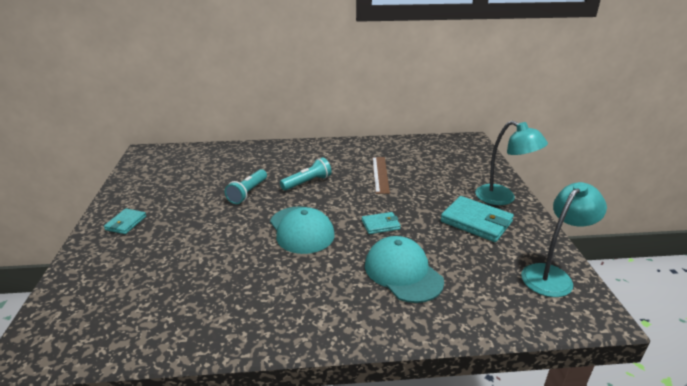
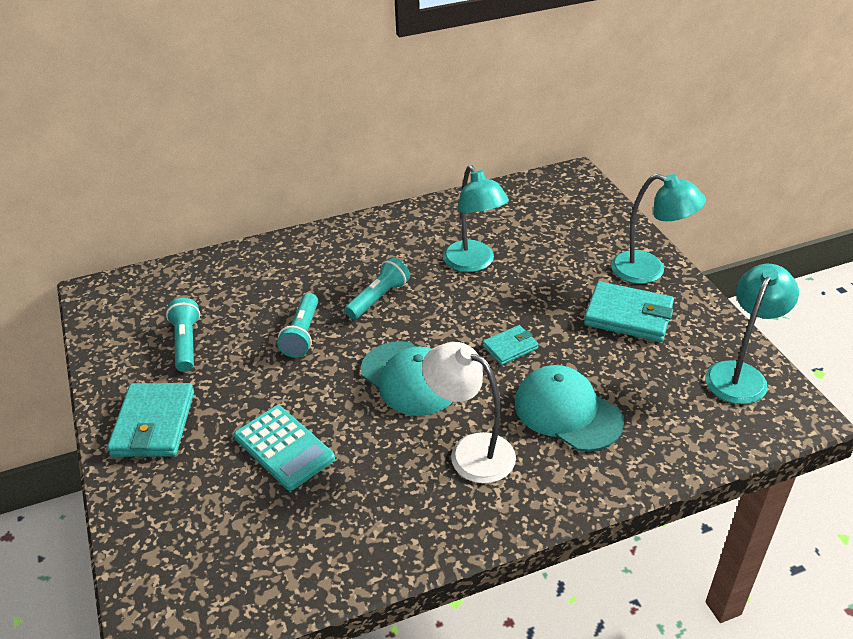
camera: 15 degrees left, 10 degrees up
(126, 223) = (153, 424): turquoise wallet -> turquoise wallet, size x1.78
(176, 185) = (186, 343): none -> turquoise flashlight
(194, 253) = (284, 448): none -> turquoise calculator
(318, 283) = (470, 452): none -> white lamp
(380, 174) = (473, 263): brown ruler -> turquoise lamp

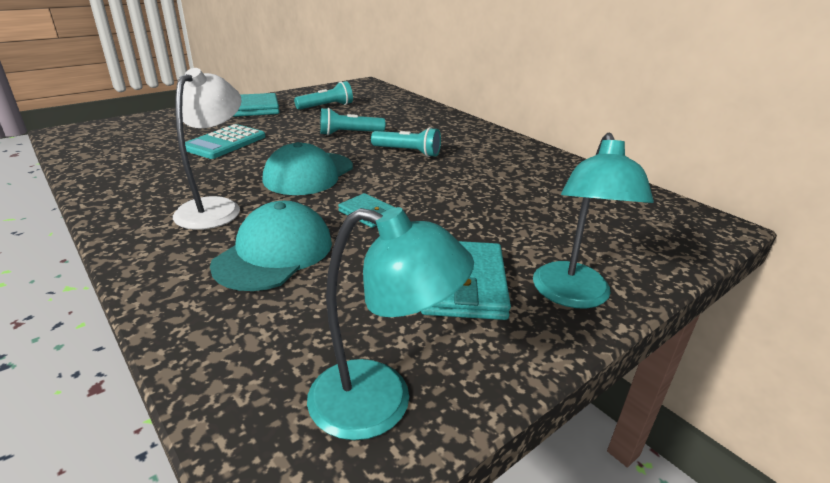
camera: 70 degrees right, 10 degrees down
(473, 263) = (488, 184): turquoise lamp -> none

